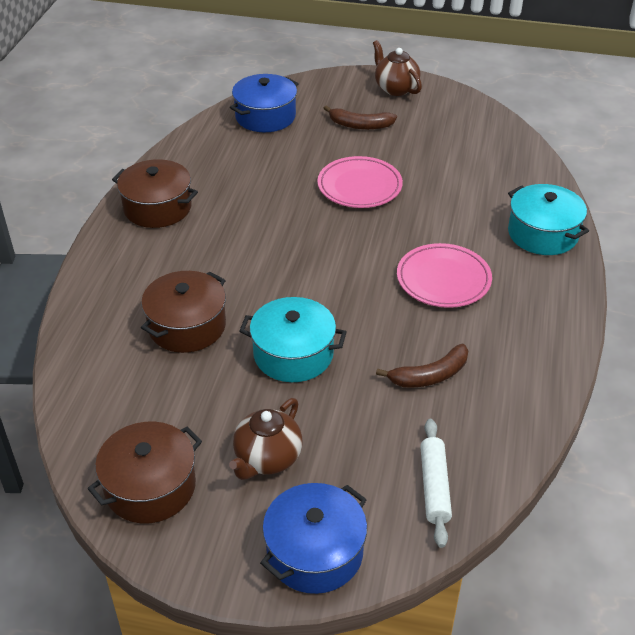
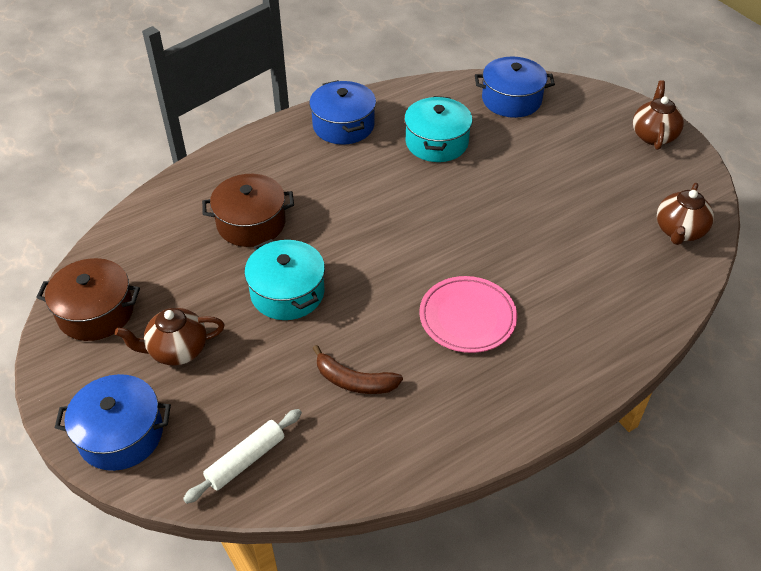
camera: 45 degrees right, 5 degrees up
(157, 207) = (343, 125): brown pot -> blue pot
(359, 186) = (507, 200): pink plate -> none
(360, 125) = (577, 150): brown banana -> none
(493, 140) = (679, 231): none -> brown teapot
(542, 234) = (605, 340): turquoise pot -> turquoise pot (436, 142)

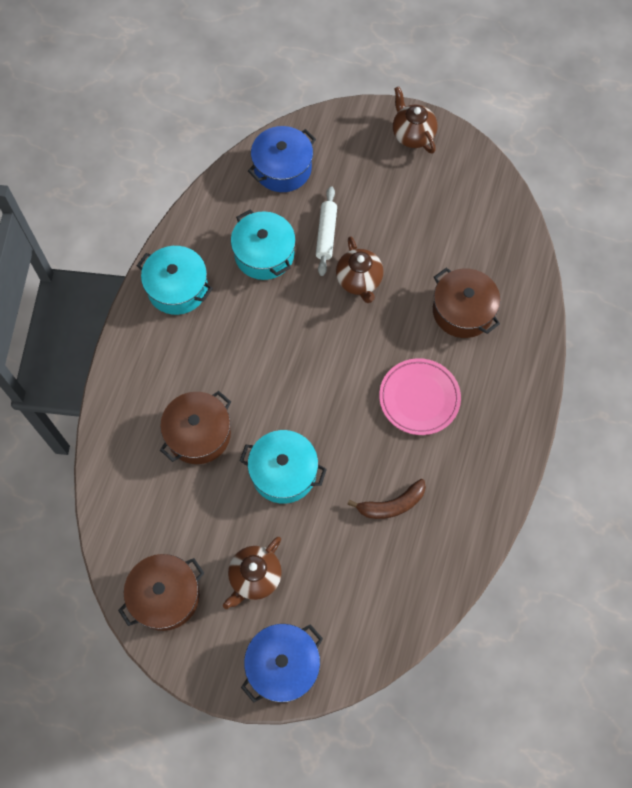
camera: 40 degrees left, 20 degrees up
(246, 460) = (379, 615): white rolling pin -> white rolling pin (326, 234)
(343, 125) = (177, 288): blue pot -> turquoise pot
(578, 279) = (462, 311): none -> brown pot
(679, 231) = (494, 219): brown teapot -> brown teapot (359, 281)

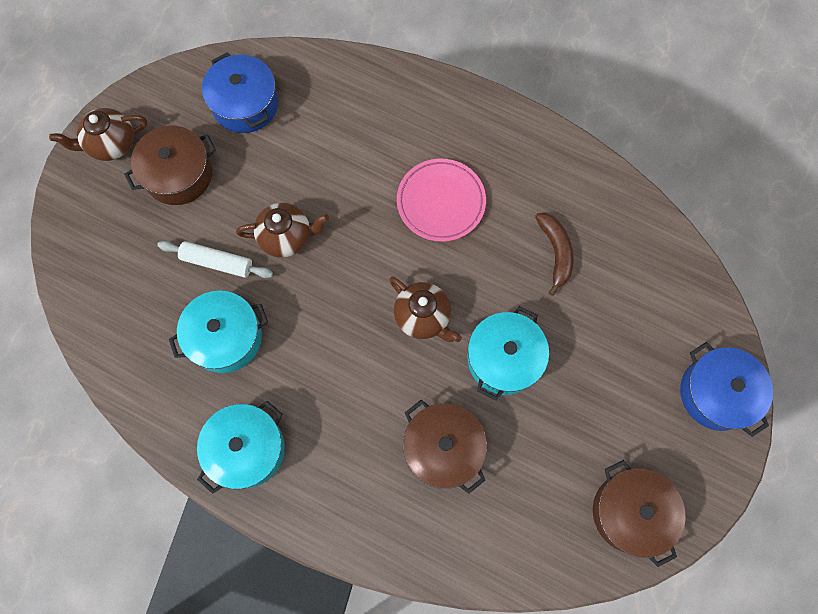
camera: 80 degrees left, 5 degrees up
(255, 577) = (619, 409): brown teapot -> brown teapot (423, 317)
(282, 168) = (113, 297): blue pot -> blue pot (245, 104)
(462, 311) = (348, 138): brown pot -> brown pot (178, 174)

